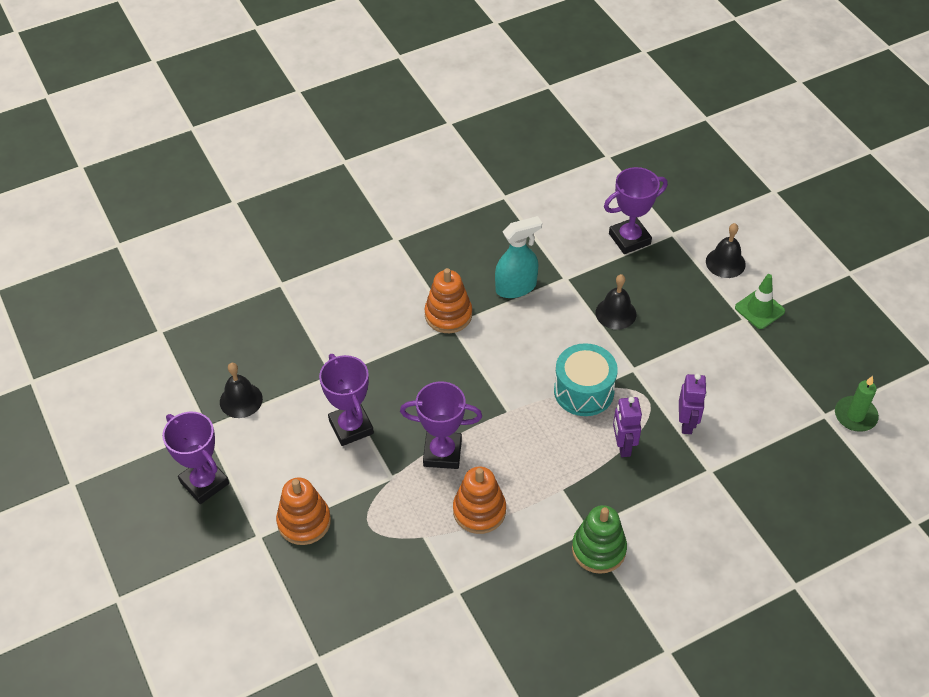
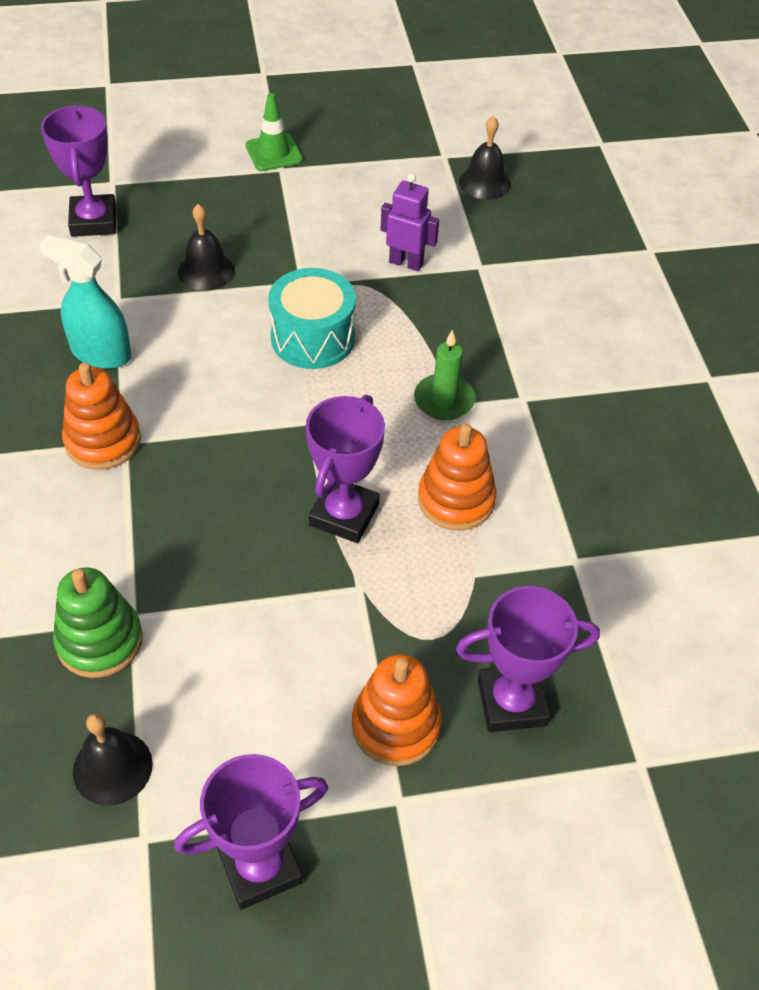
camera: 75 degrees left, 0 degrees up
(351, 427) = (246, 617): purple trophy -> purple trophy (512, 702)
(516, 287) = (100, 353): turquoise spray bottle -> turquoise spray bottle turned 60 degrees counterclockwise
(598, 549) = (555, 396): green stacking toy -> green stacking toy (100, 640)
(623, 446) = (414, 328): purple robot -> none
(725, 262) = (188, 155): black bell -> black bell (484, 182)
(855, 416) = (455, 135): green candle -> green candle (444, 400)

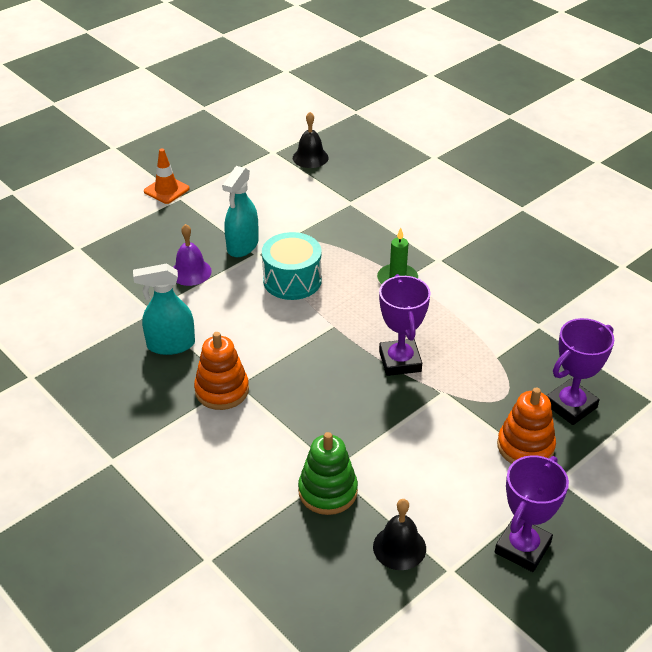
camera: 30 degrees left, 10 degrees down
(94, 221) = (88, 274): purple trophy -> none
(206, 271) = (190, 272): black bell -> purple bell
(274, 153) = (166, 190): green traffic cone -> orange traffic cone
(295, 264) = (242, 246): none -> turquoise spray bottle
(406, 263) = (307, 218): purple robot -> none
(456, 499) = (451, 325): orange stacking toy -> none

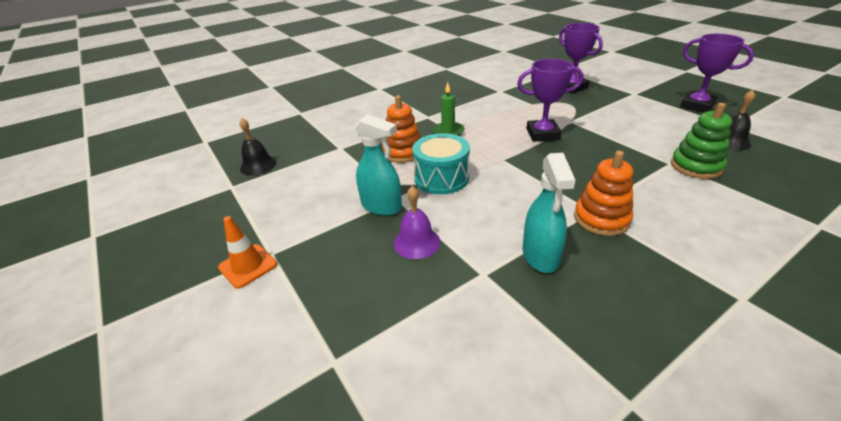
camera: 80 degrees left, 5 degrees down
(525, 446) = (612, 100): orange stacking toy -> orange stacking toy (403, 152)

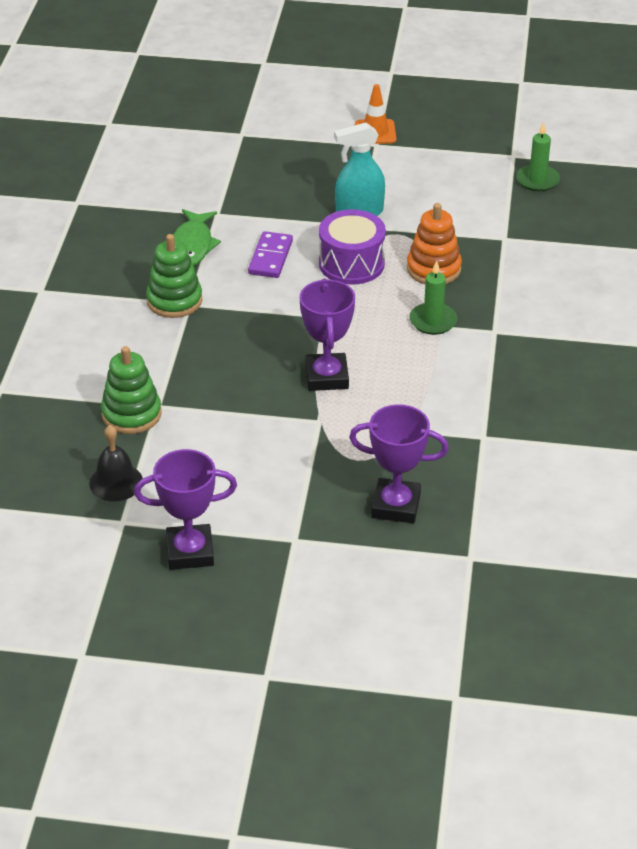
camera: 130 degrees right, 5 degrees up
(258, 165) = (537, 180): black bell -> green candle
(416, 242) = (289, 206): purple bell -> none
(441, 178) = (351, 264): turquoise drum -> purple drum
(488, 210) = (270, 257): none -> purple domino
(540, 255) = (192, 246): turquoise spray bottle -> green fish
(542, 134) = (327, 377): purple trophy -> purple trophy turned 45 degrees counterclockwise
(601, 219) = (174, 300): orange stacking toy -> green stacking toy

